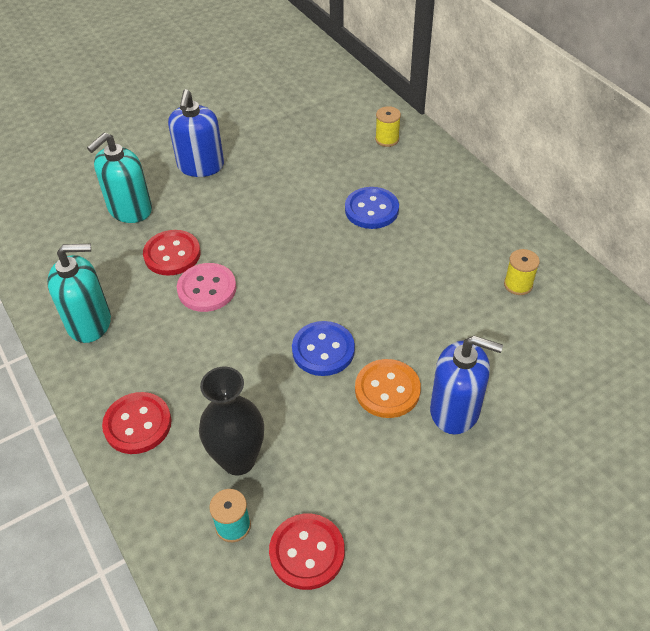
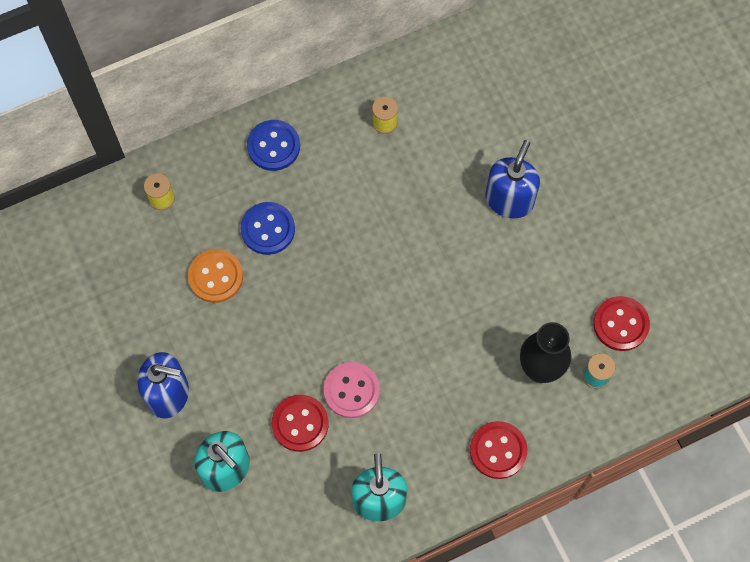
camera: 85 degrees left, 20 degrees up
(323, 350) = (437, 293): blue button -> blue button (273, 146)
(387, 390) = (484, 247): orange button -> orange button (215, 277)

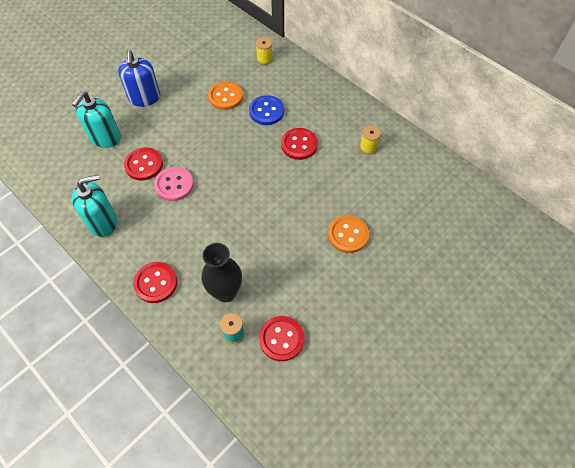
camera: 70 degrees right, 10 degrees down
(273, 146) = (322, 98): blue button -> none
(346, 207) = (299, 145): none -> red button
(509, 200) = (348, 235): blue soap dispenser -> orange button

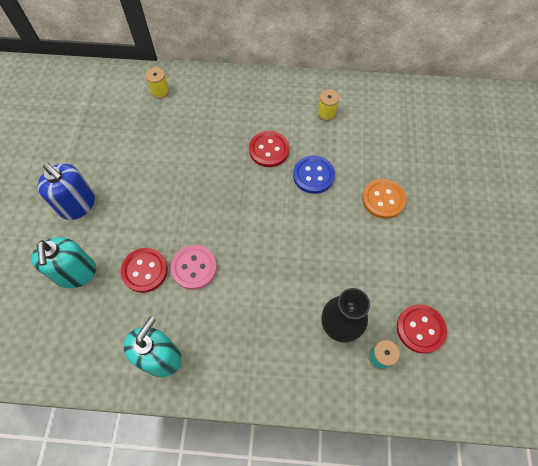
camera: 40 degrees left, 5 degrees up
(156, 283) = (270, 372): red button -> none
(225, 97) = (159, 150): orange button -> none
(266, 111) = (210, 139): blue button -> blue button (313, 175)

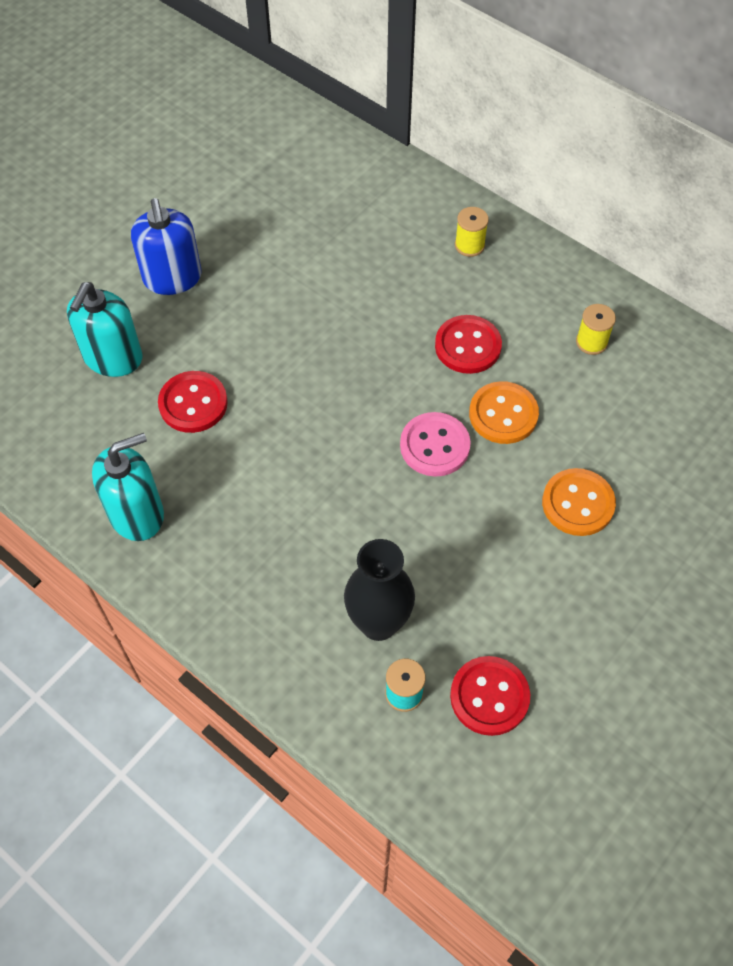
camera: 35 degrees right, 5 degrees down
(160, 91) = (380, 189): yellow spool -> yellow spool (469, 245)
(194, 268) = (254, 436): pink button -> pink button (434, 446)
(313, 175) = (503, 414): blue button -> orange button

